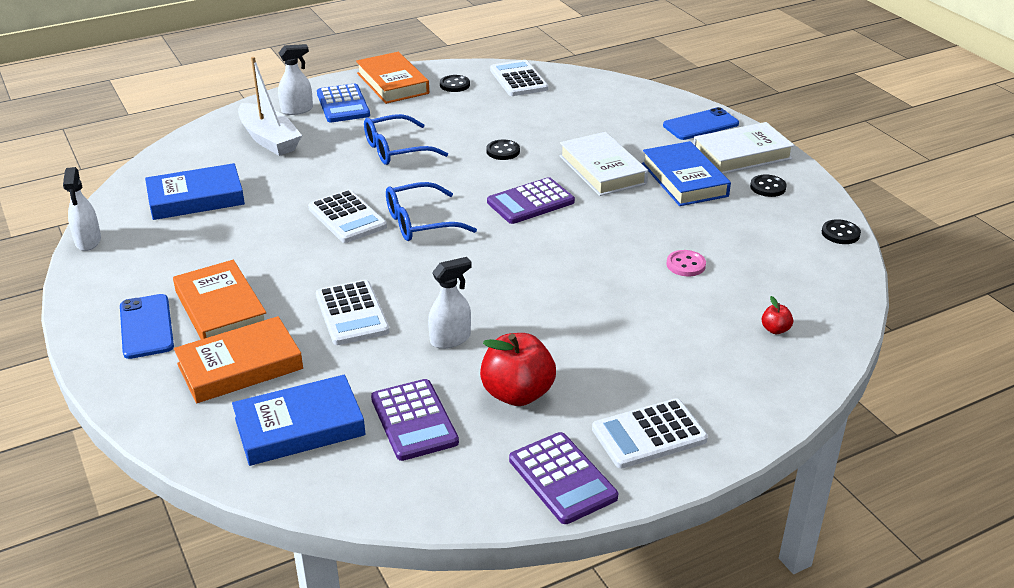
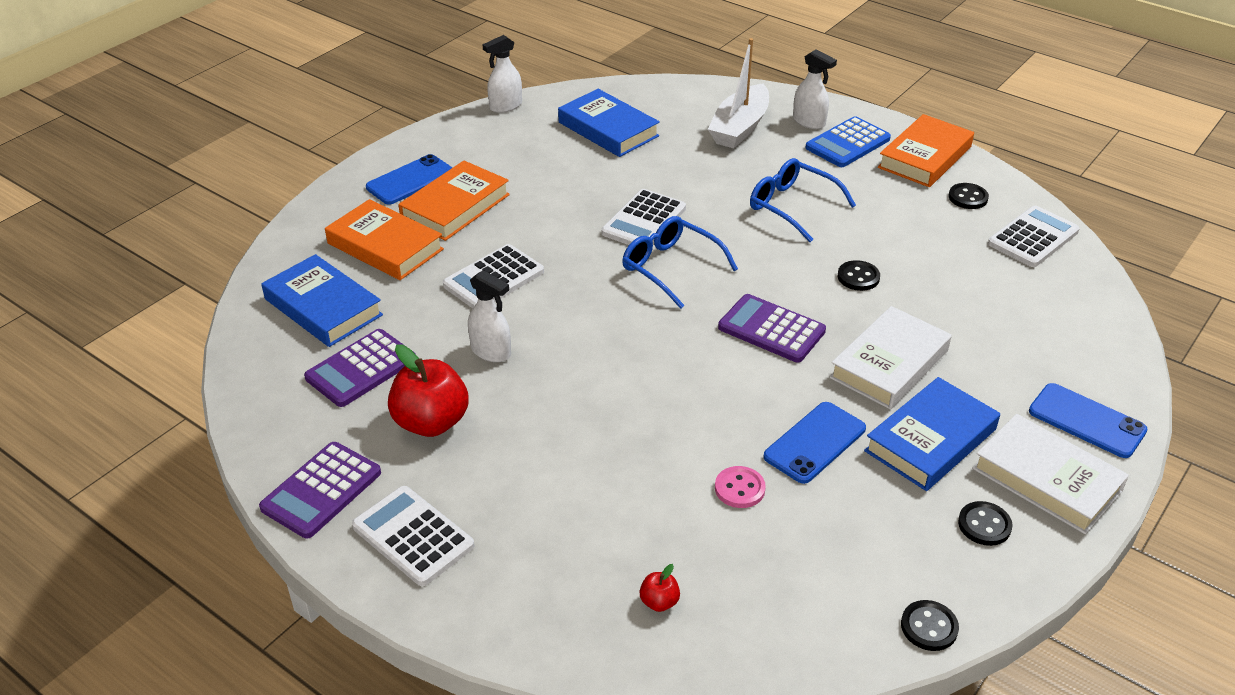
camera: 65 degrees right, 5 degrees up
(659, 222) = (814, 442): none -> blue phone

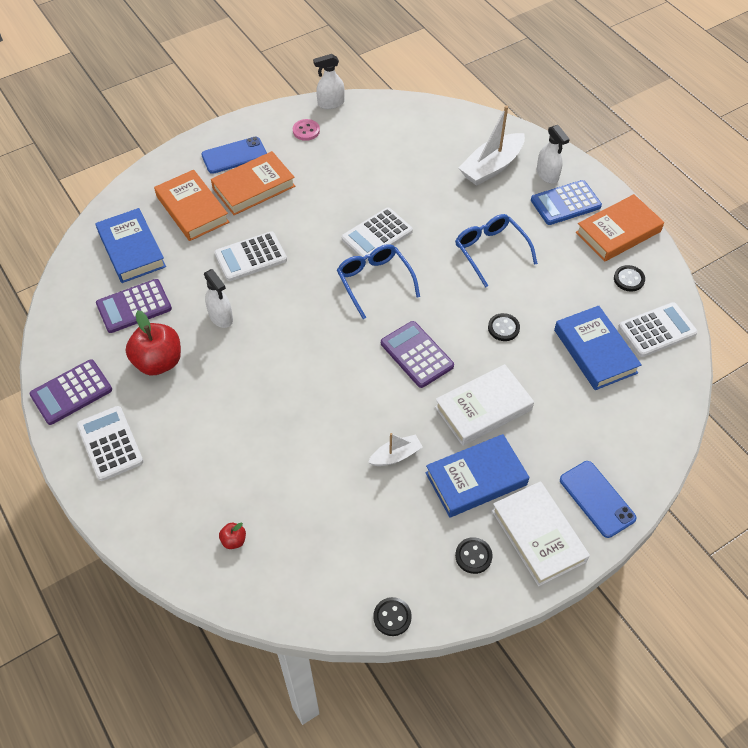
camera: 20 degrees right, 15 degrees up
(608, 129) = (393, 144): blue book -> blue book (595, 351)
(739, 489) = (327, 475): pink button -> pink button (306, 131)
(814, 442) = (396, 455): blue phone -> white boat

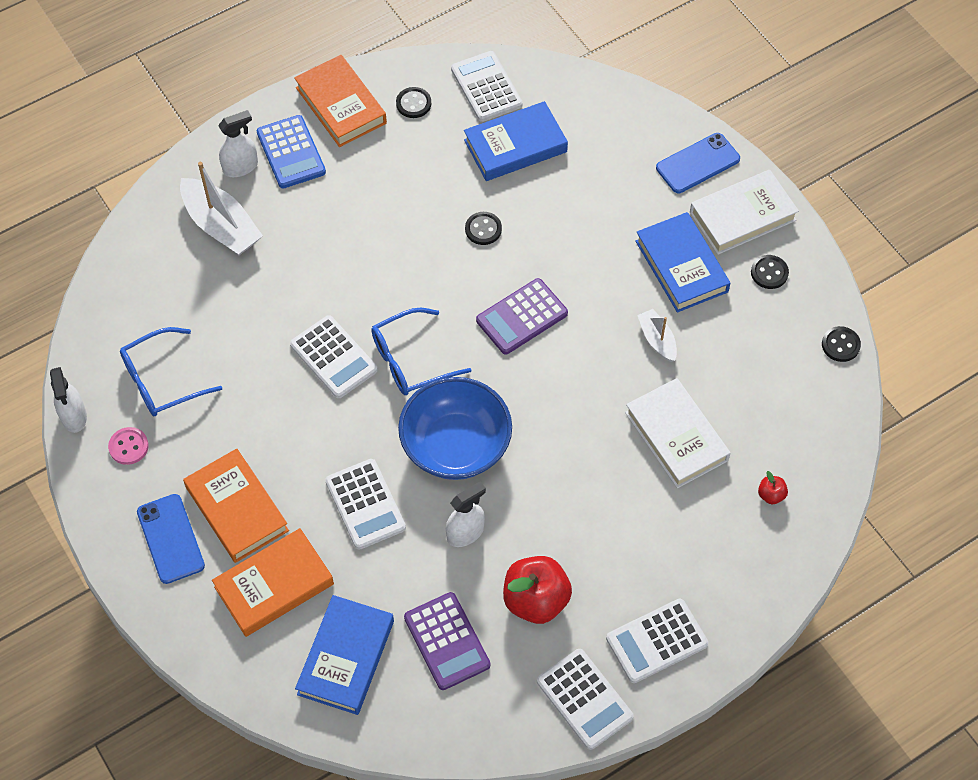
camera: 90 degrees left, 5 degrees up
(71, 392) = (584, 699): purple calculator -> white calculator
(132, 249) = (345, 657): blue book -> blue book turned 45 degrees counterclockwise
(297, 311) = (456, 445): none -> blue bowl
(483, 408) = (593, 255): white book -> white book (676, 436)
(490, 251) = (366, 235): blue glasses -> blue glasses (162, 380)

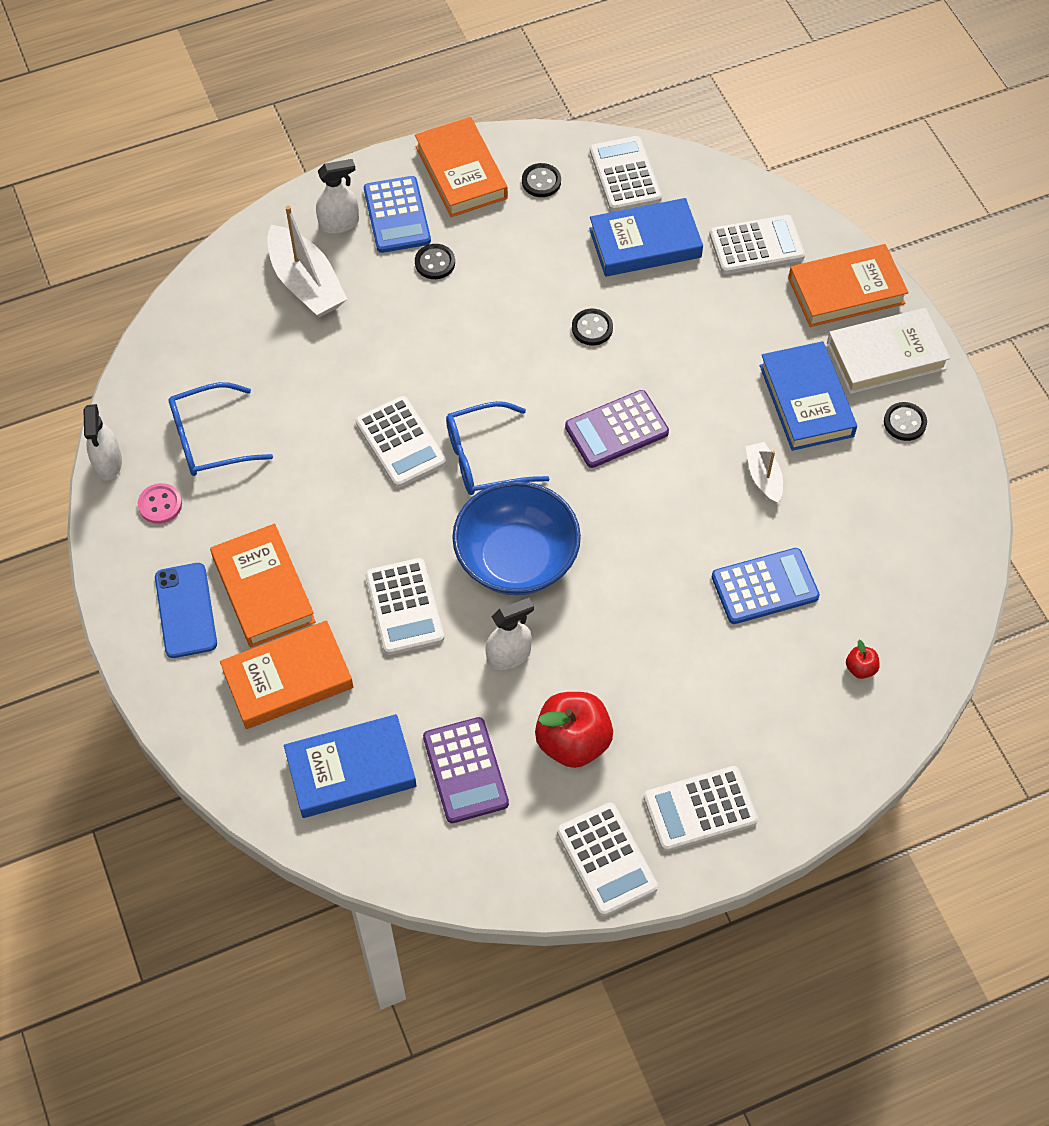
camera: 10 degrees right, 0 degrees up
(345, 657) = (351, 770): blue book -> blue book turned 45 degrees clockwise
(613, 134) = (756, 246): none -> white calculator
(676, 436) = (765, 587): white book -> blue calculator
(698, 163) = (846, 291): blue phone -> orange book
(840, 345) = (971, 514): black button -> black button (435, 263)

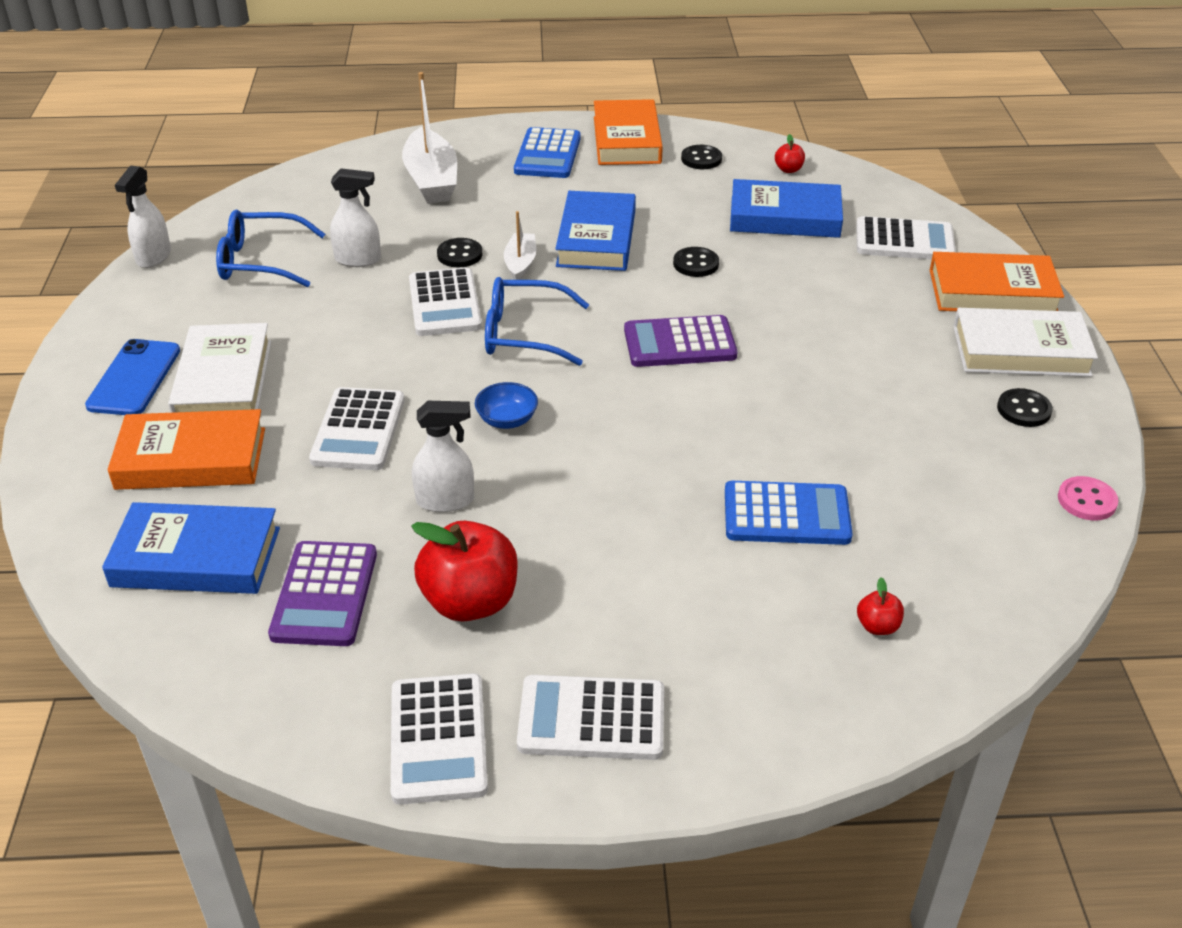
camera: 20 degrees right, 20 degrees down
(160, 504) = (176, 295): pink button -> pink button (1086, 500)
(264, 589) = (224, 381): orange book -> white book
(339, 223) = (490, 149): white spray bottle -> white spray bottle (358, 259)
(435, 263) = (563, 190): black button -> black button (459, 255)
(516, 558) = (507, 420): blue bowl -> blue bowl, size x0.42
(625, 175) = (788, 169): white calculator -> red apple
(763, 477) = (830, 418): white boat -> white boat (520, 264)
(806, 401) = (909, 366): blue book -> blue book (596, 239)

